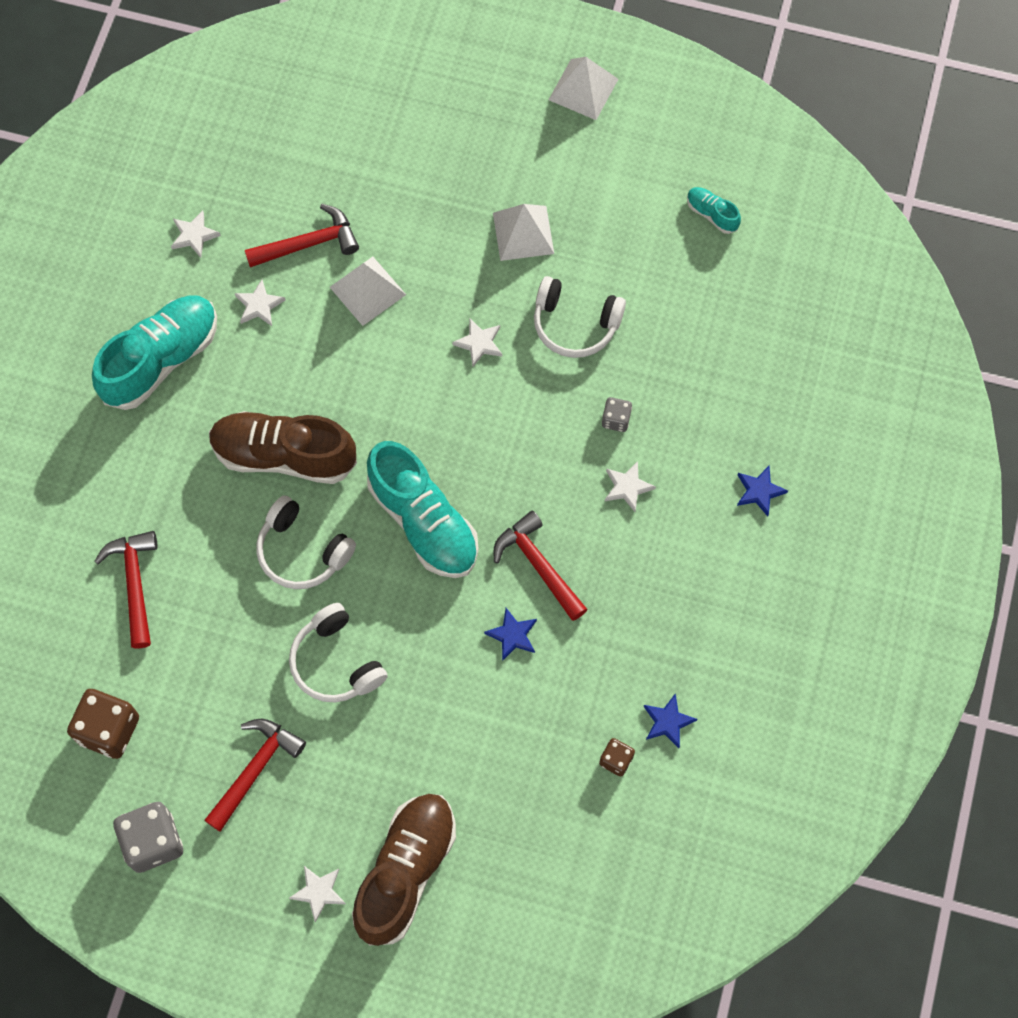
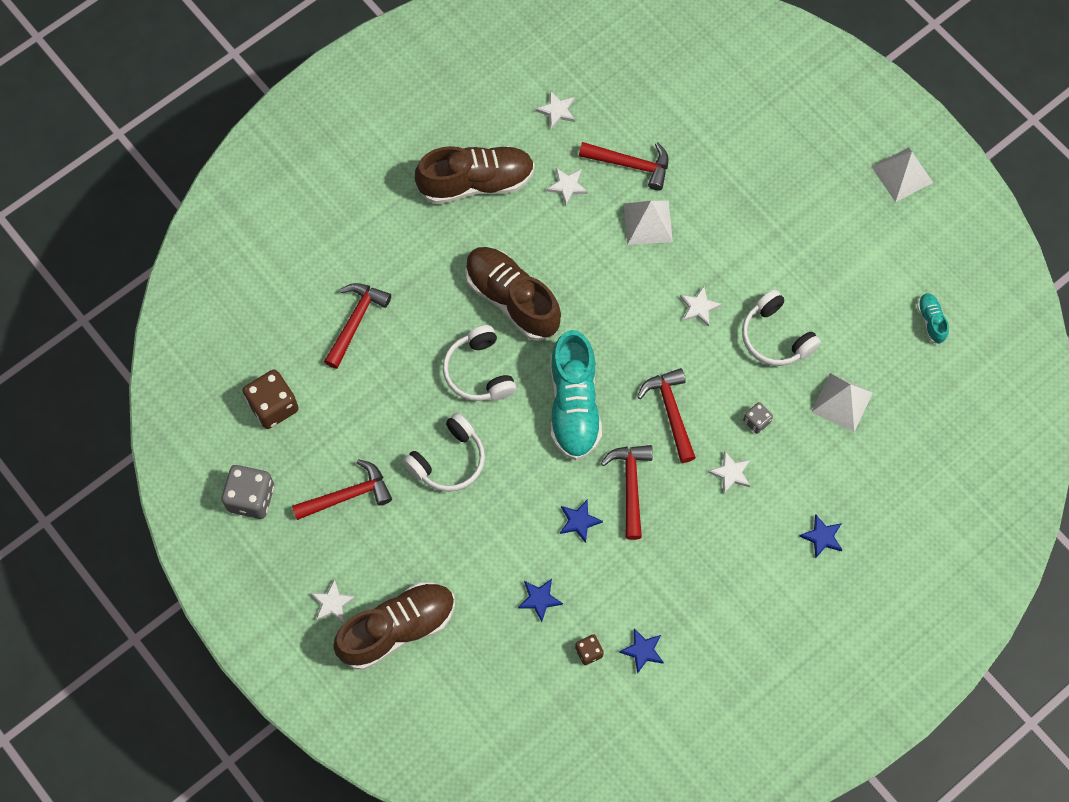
camera: 35 degrees right, 0 degrees up
(161, 360) = (476, 182): turquoise shoe -> brown shoe
(336, 662) = (449, 460): white headphones -> white headphones turned 135 degrees counterclockwise
(523, 233) = (785, 250): white pyramid -> white pyramid (841, 402)
(525, 465) = (671, 412): none -> red hammer
(529, 741) = (539, 599): none -> blue star

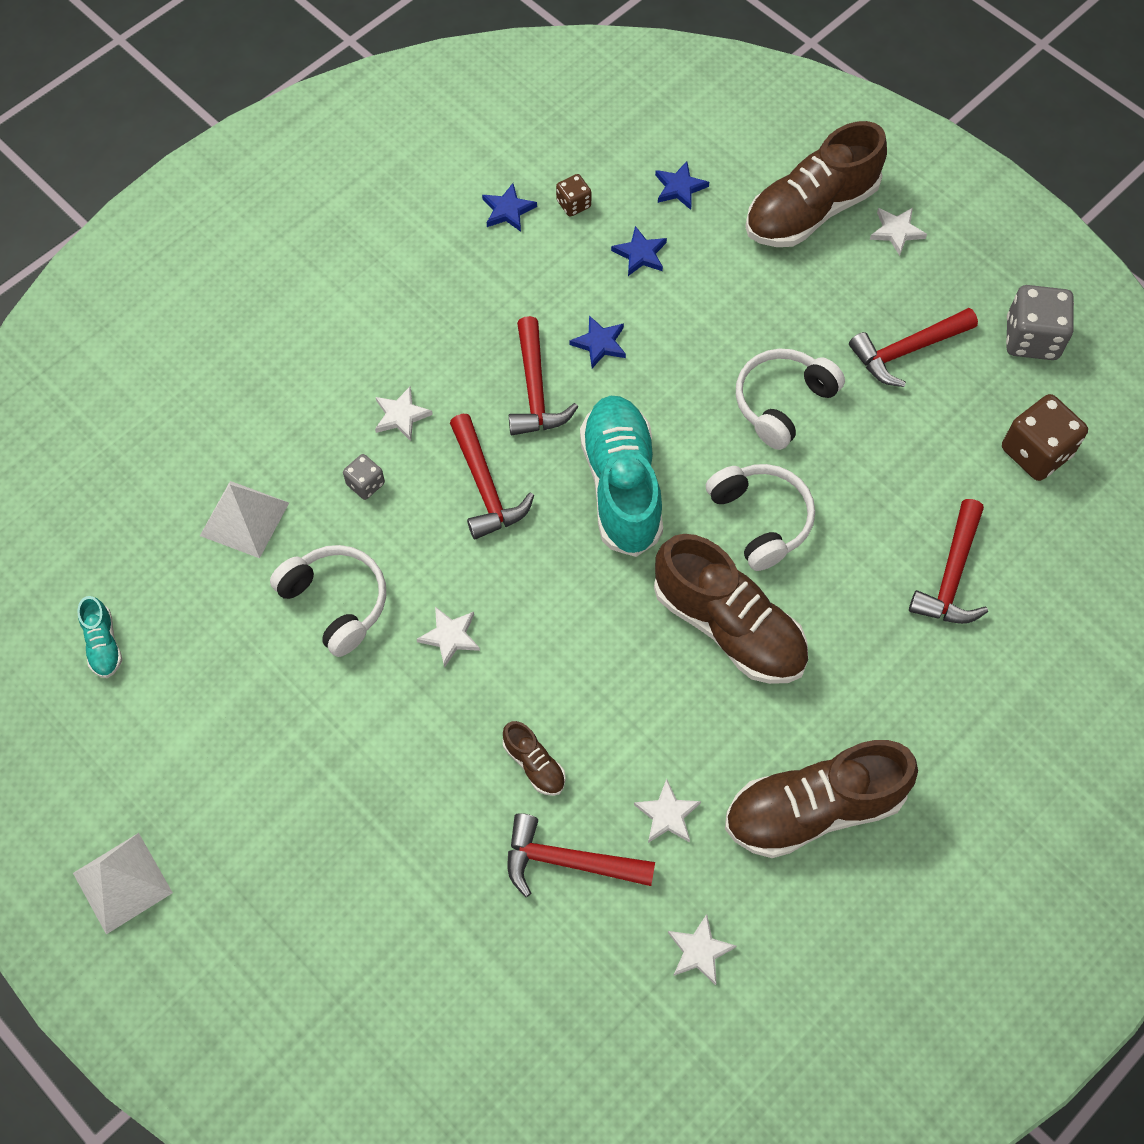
camera: 175 degrees right, 5 degrees down
(647, 222) = (534, 764): white pyramid -> brown shoe
(822, 537) = (281, 349): blue star -> blue star (679, 188)

